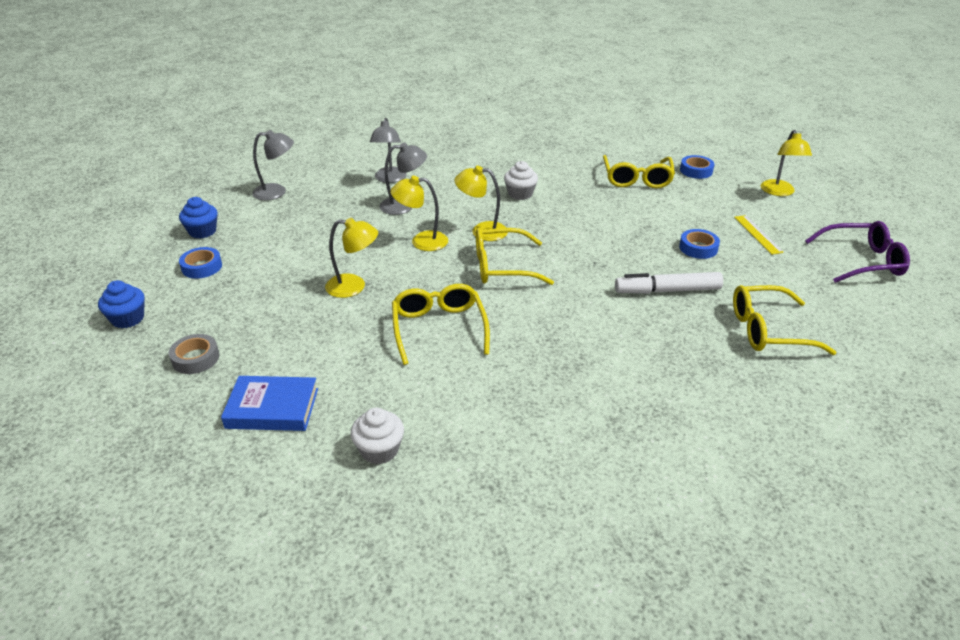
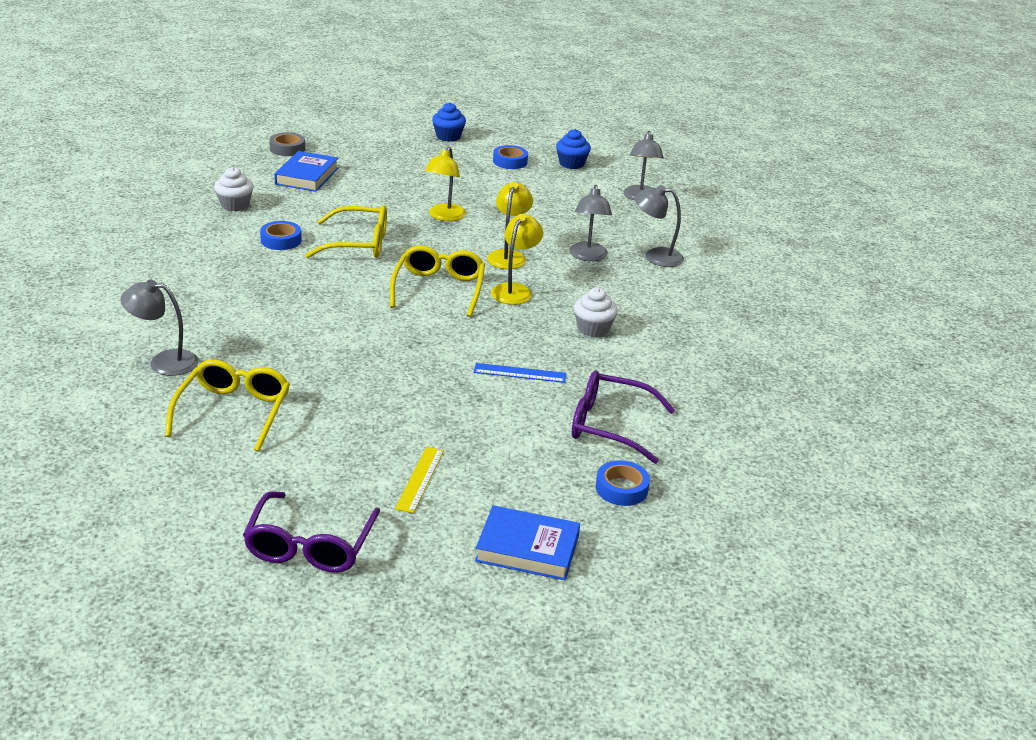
camera: 100 degrees right, 5 degrees down
(195, 358) = (382, 156): grey tape -> grey tape (287, 149)
(602, 215) = (520, 373): none -> blue ruler
(637, 179) = (609, 426): yellow glasses -> purple glasses
(667, 291) = (340, 371): white marker -> none
(698, 248) = (411, 419): blue tape -> blue tape (281, 240)
(739, 394) = (164, 362): none -> grey lamp
(757, 234) = (419, 479): yellow ruler -> yellow ruler turned 75 degrees counterclockwise
(779, 192) = (527, 549): yellow lamp -> blue book

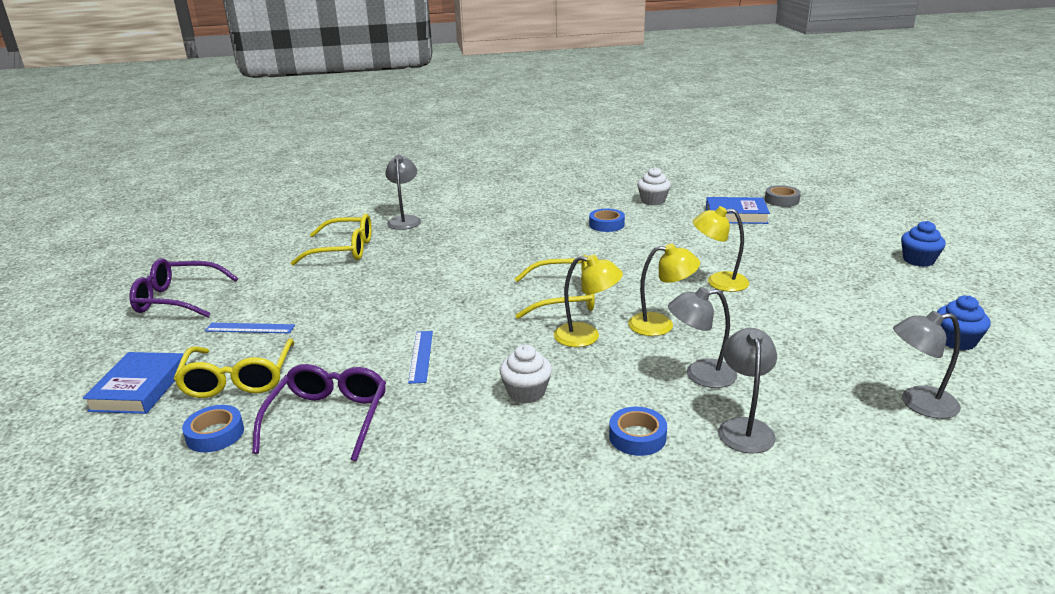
camera: 85 degrees right, 5 degrees down
(358, 244) = (625, 252): yellow glasses -> yellow glasses (238, 379)
(419, 479) = (250, 328): yellow ruler -> blue ruler
(510, 161) = (903, 301): blue tape -> blue tape (637, 437)

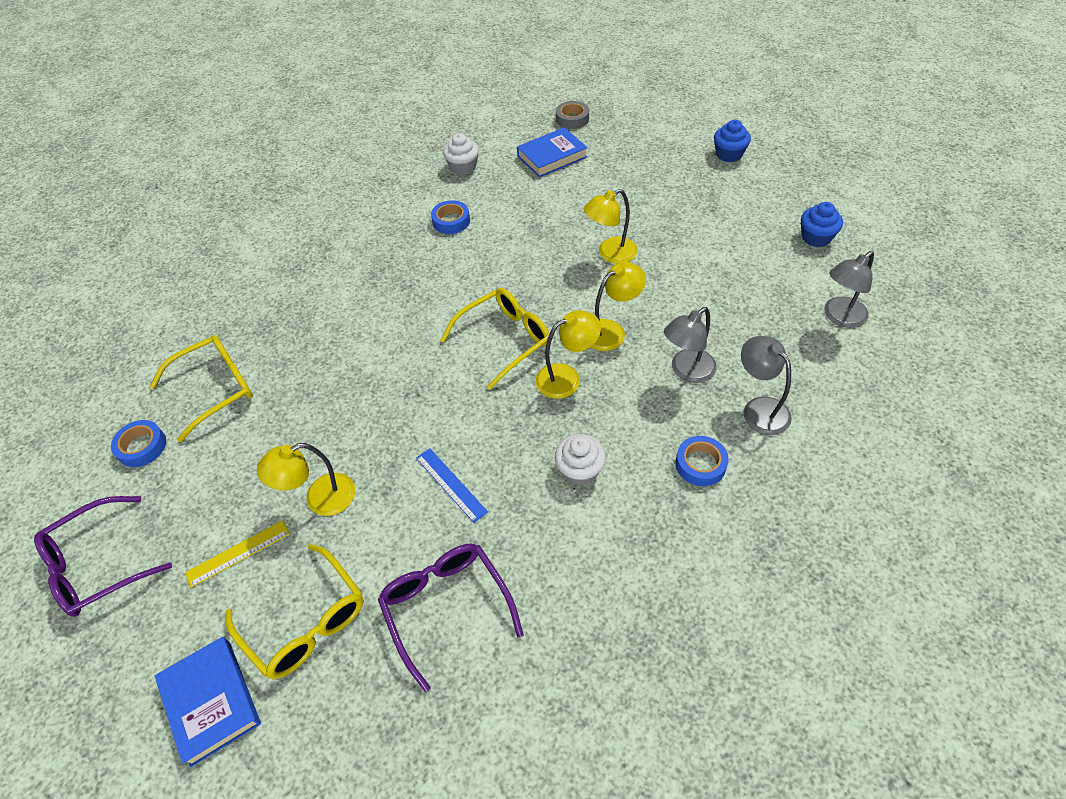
camera: 35 degrees left, 25 degrees up
(215, 434) = (362, 696): blue tape -> blue tape (142, 447)
(250, 328) = (238, 553): blue ruler -> yellow ruler
(329, 325) = (320, 499): none -> yellow lamp
(405, 220) = (236, 310): grey lamp -> none

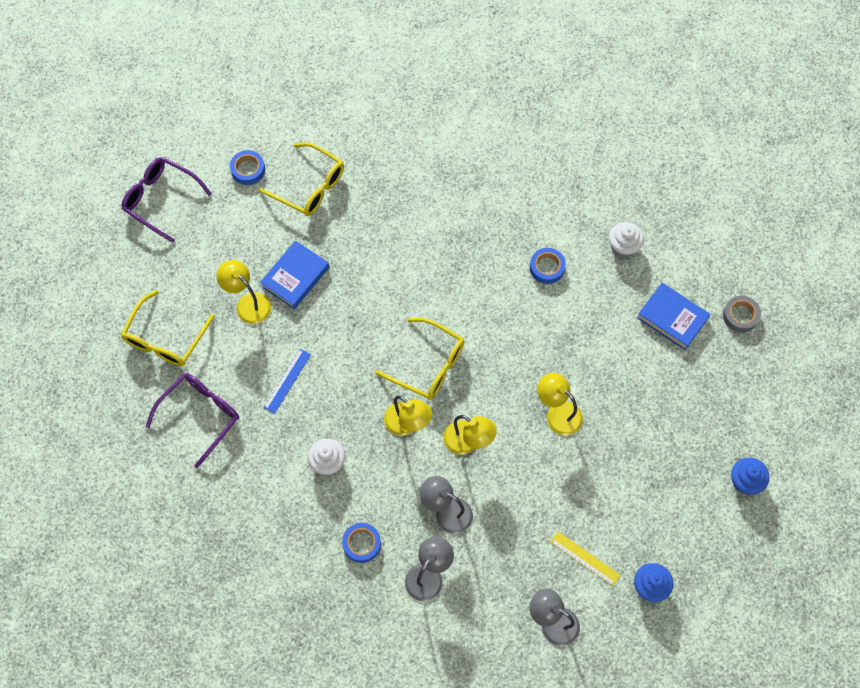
camera: 65 degrees right, 15 degrees up
(211, 702) = (105, 313): blue book -> blue book (295, 277)
(238, 553) = (195, 275): yellow ruler -> yellow ruler (585, 558)

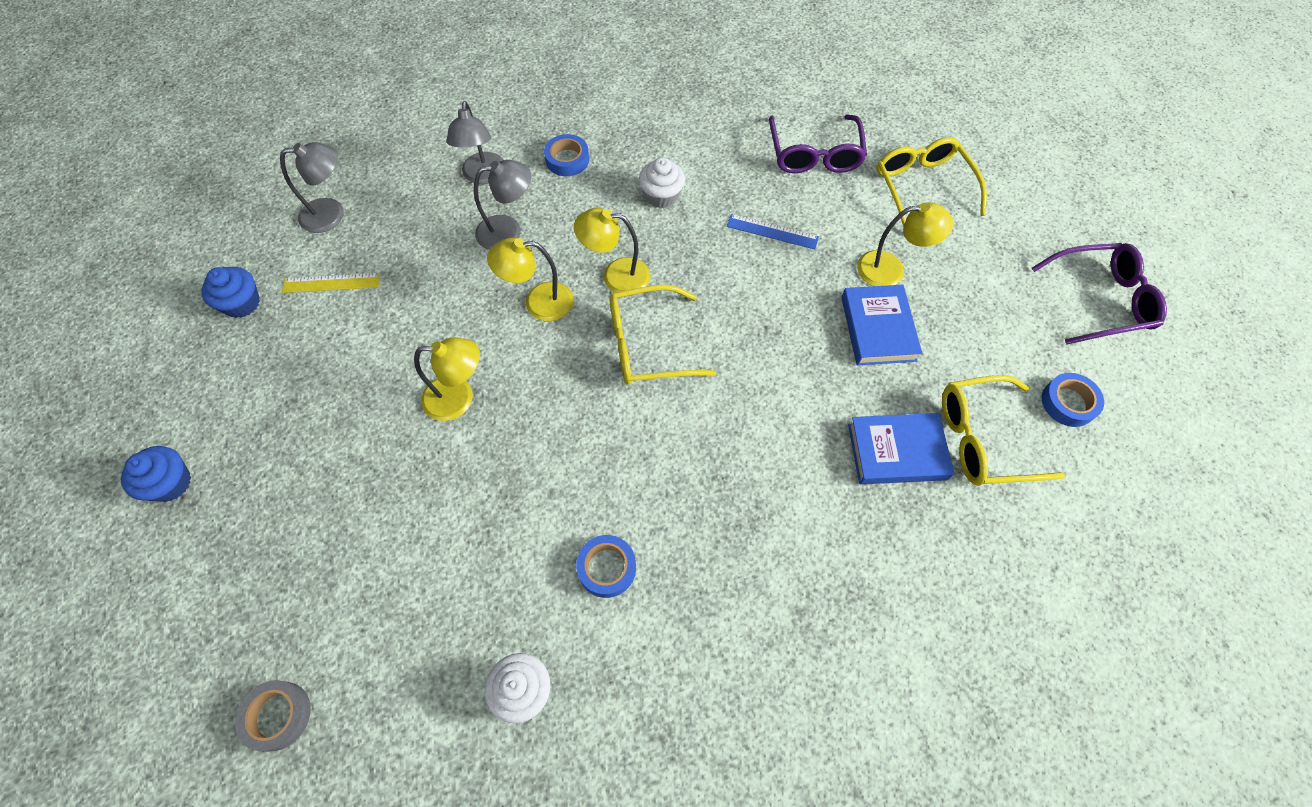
camera: 140 degrees right, 5 degrees down
(287, 381) = (772, 232): blue ruler -> blue ruler turned 60 degrees counterclockwise
(672, 318) = (383, 630): blue book -> blue book (897, 451)

